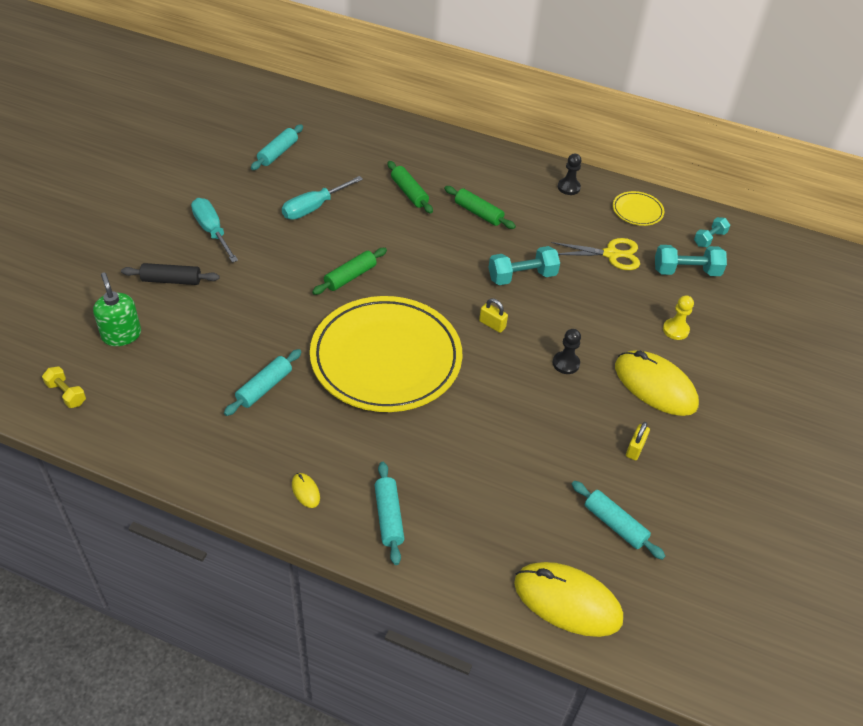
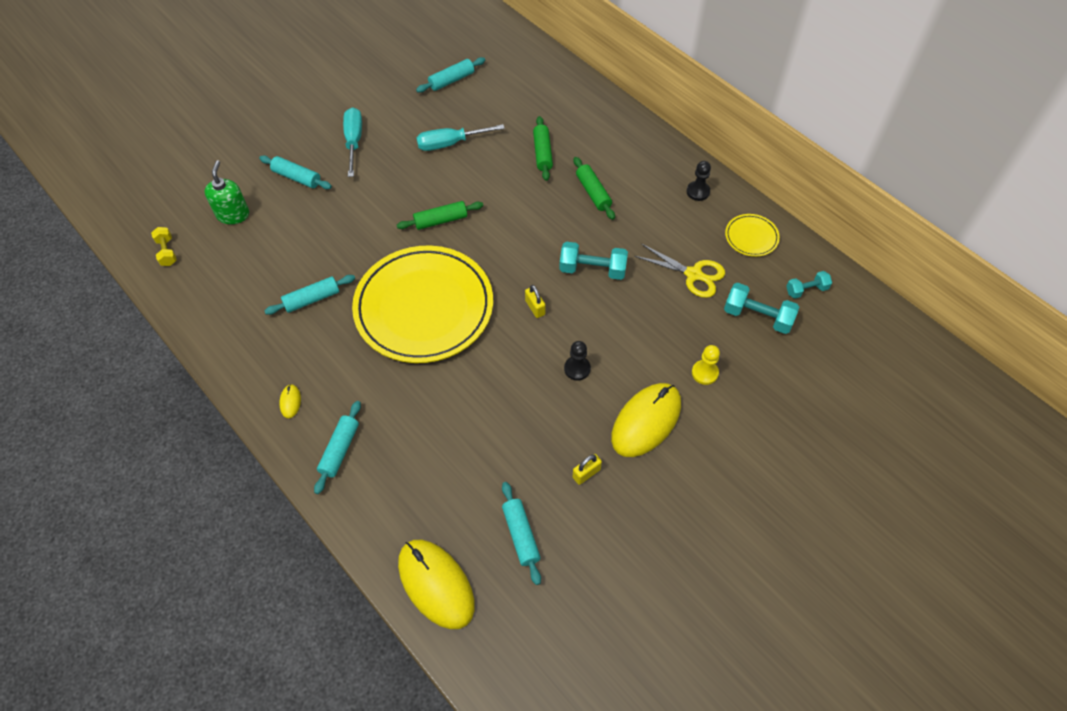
camera: 30 degrees right, 10 degrees up
(171, 280) = (297, 177): black rolling pin -> turquoise rolling pin
(655, 386) = (646, 421): yellow mouse -> yellow mouse turned 60 degrees clockwise

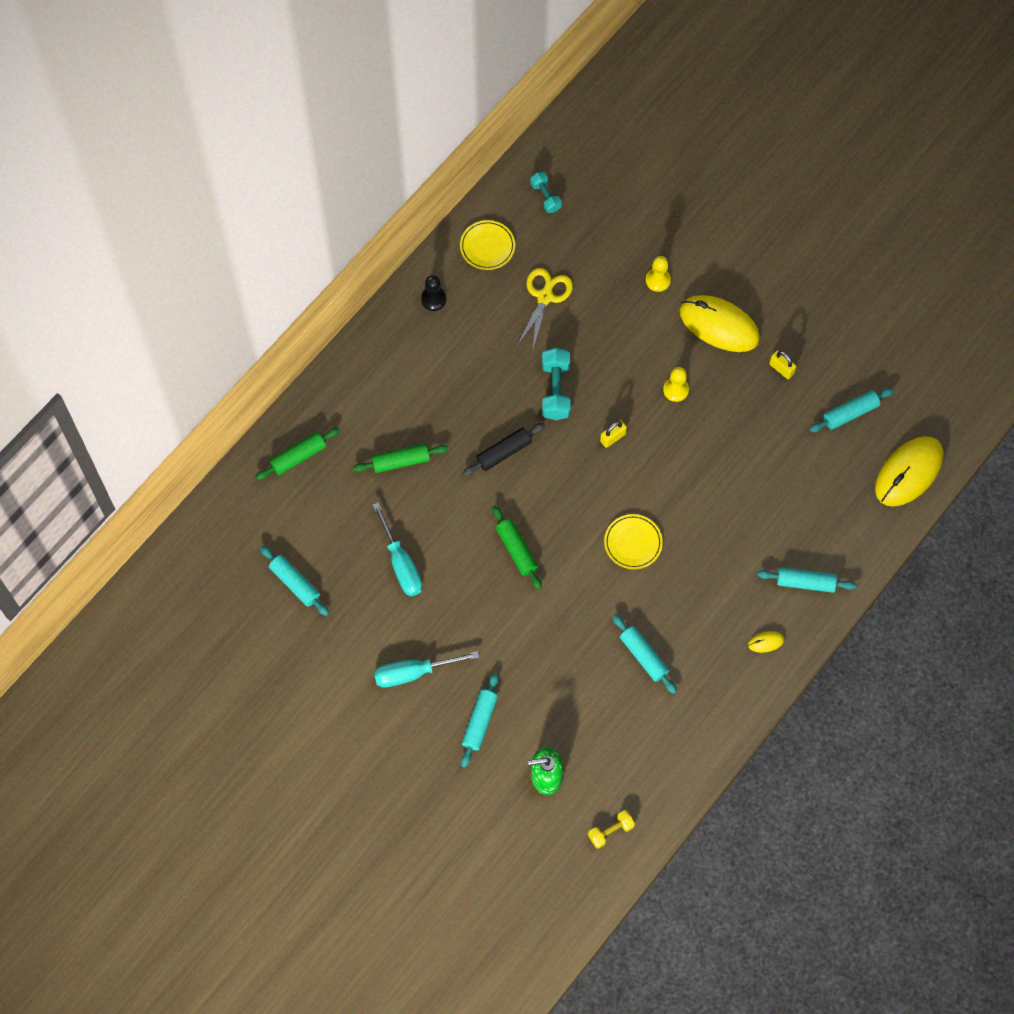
camera: 100 degrees left, 10 degrees up
(424, 307) = (633, 543): yellow plate -> yellow plate, size x0.40
(536, 223) = (504, 452): none -> black rolling pin
(577, 369) = (676, 390): black pawn -> yellow pawn
(593, 193) = (451, 402): green rolling pin -> green rolling pin (298, 457)
(757, 316) = (585, 238): turquoise dumbbell -> none

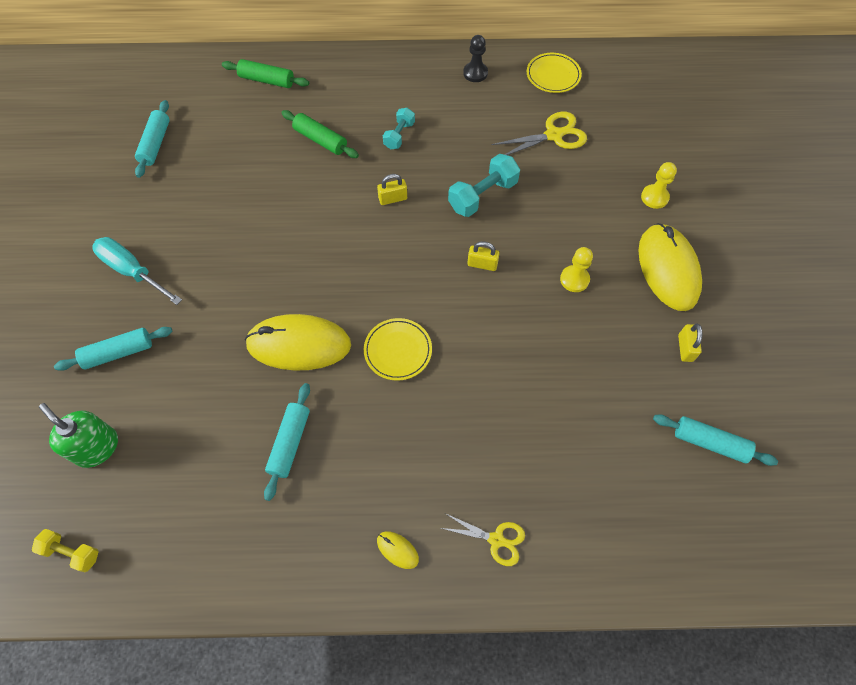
camera: 50 degrees right, 5 degrees down
(401, 563) = (230, 197): turquoise screwdriver -> none
(504, 452) = (393, 199): black rolling pin -> yellow padlock
(516, 550) = (311, 267): green rolling pin -> none
(545, 197) = (633, 81): turquoise dumbbell -> turquoise dumbbell (399, 135)
(805, 582) = (496, 540): turquoise rolling pin -> yellow scissors
(908, 472) = (711, 552): yellow mouse -> yellow mouse (299, 345)

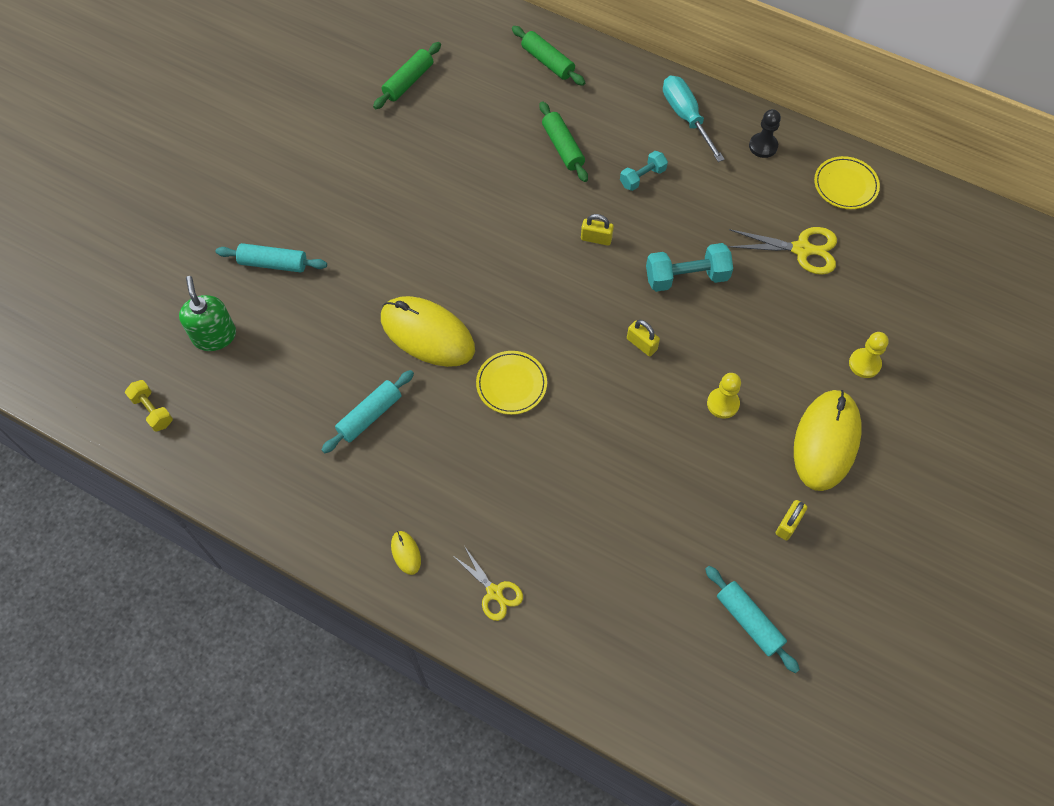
camera: 30 degrees right, 0 degrees up
(133, 271) = (323, 196): turquoise screwdriver -> turquoise screwdriver (686, 117)
(155, 144) = (408, 81): turquoise rolling pin -> green rolling pin

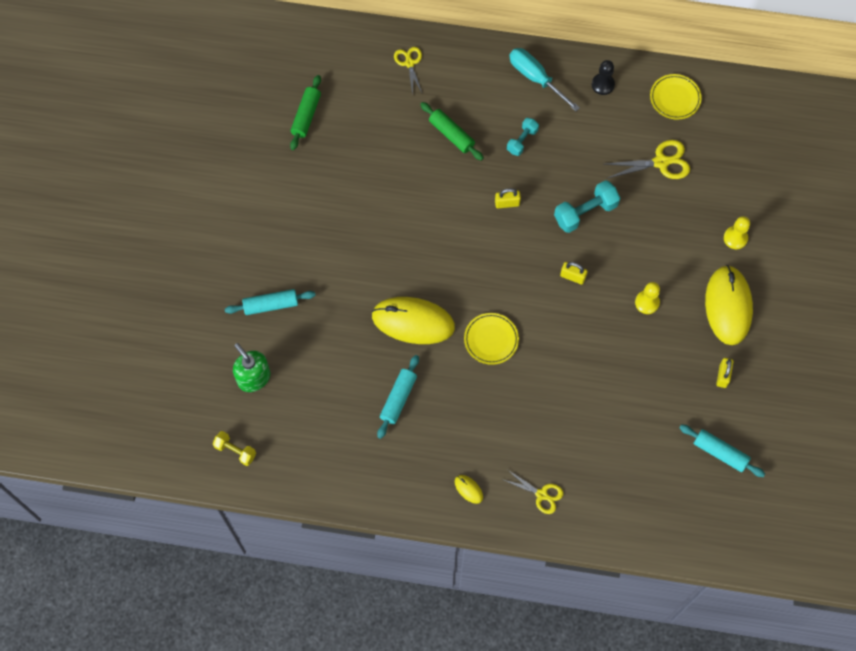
camera: 20 degrees left, 5 degrees up
(547, 62) = (409, 63): green rolling pin -> yellow scissors

